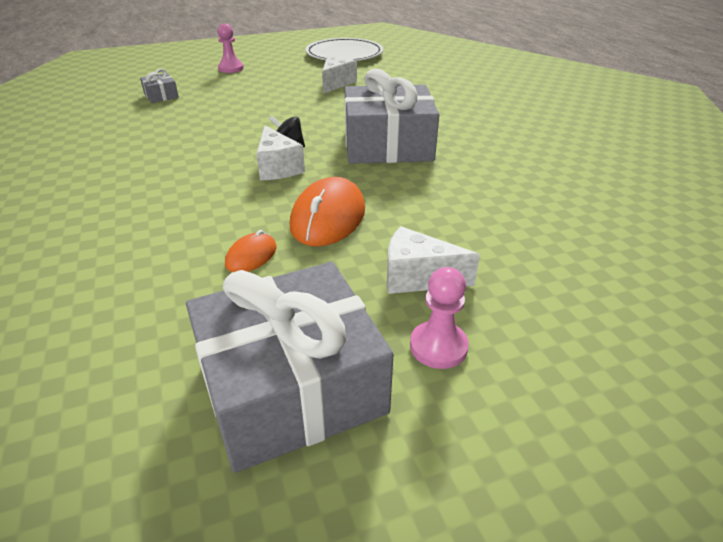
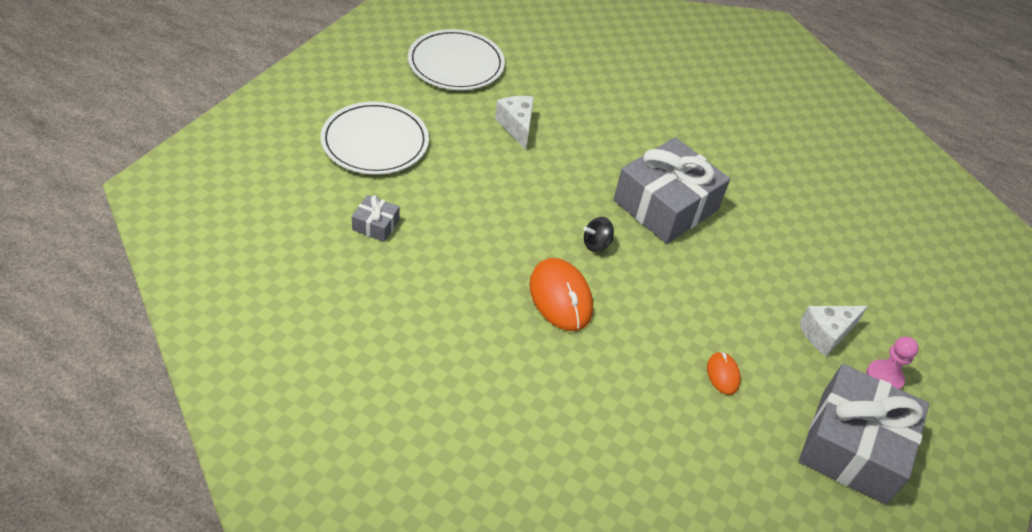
camera: 45 degrees left, 10 degrees up
(231, 68) = (375, 142): pink pawn -> white plate
(278, 168) = (624, 276): white cheese -> none
(328, 217) = (722, 311): orange mouse -> orange mouse (560, 297)

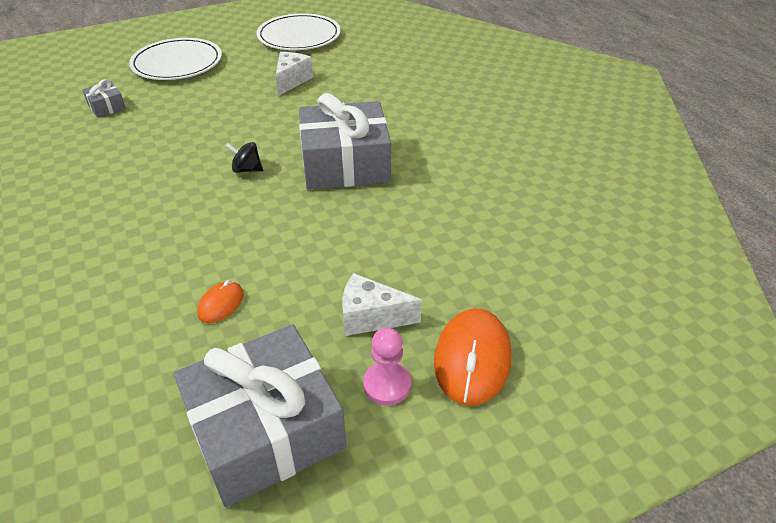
camera: 40 degrees right, 5 degrees down
(560, 297) = (166, 193): orange mouse -> orange mouse (472, 359)

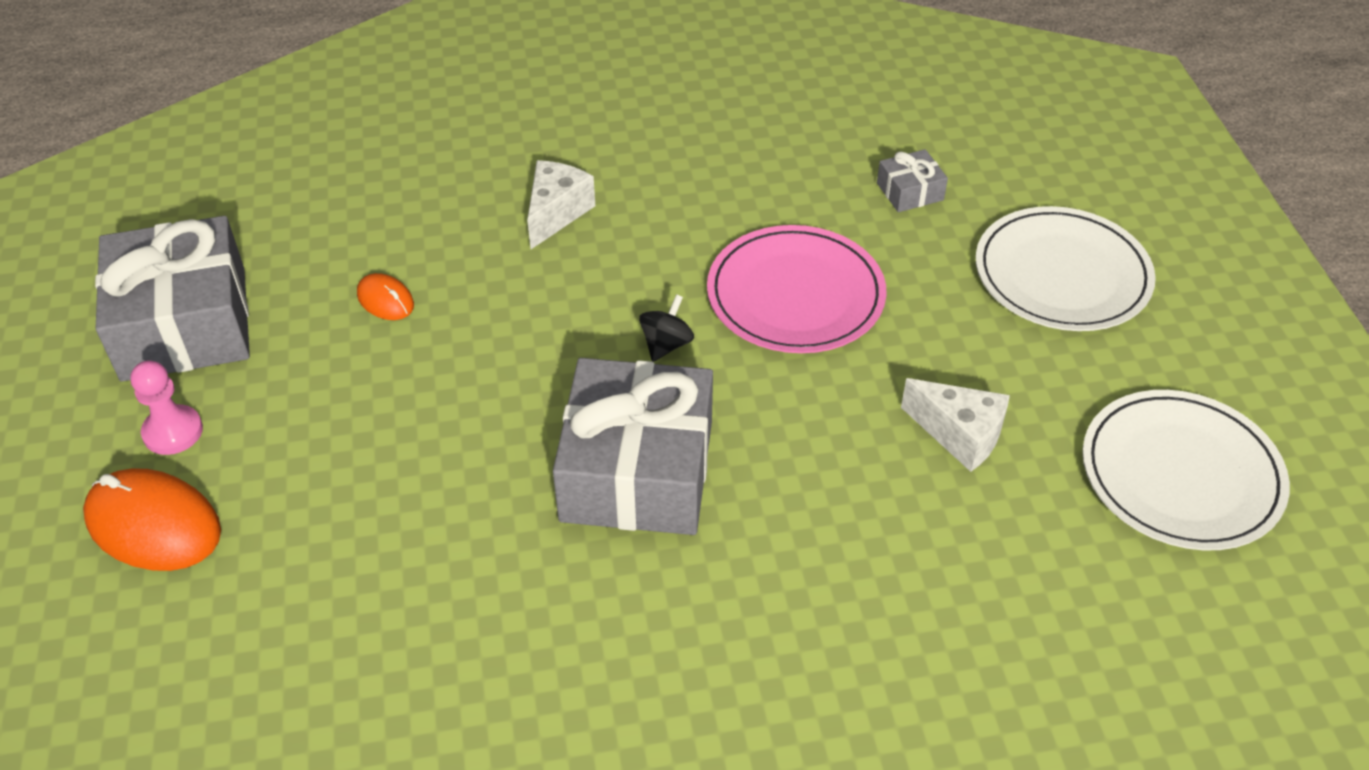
camera: 105 degrees right, 5 degrees up
(199, 133) = (795, 294): none -> pink plate
(371, 317) = (281, 437): white cheese -> white cheese (556, 213)

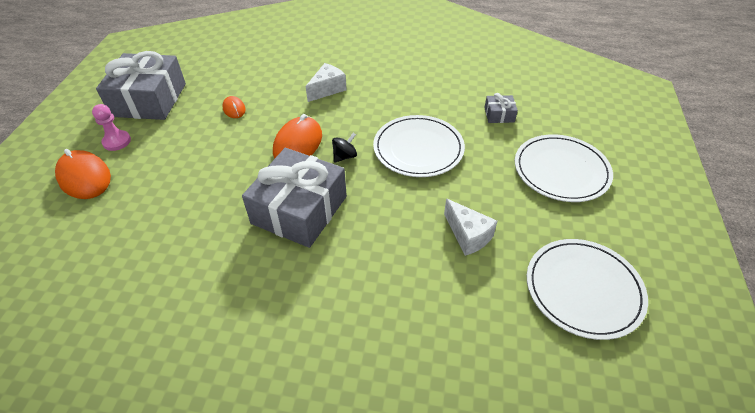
camera: 20 degrees right, 0 degrees up
(561, 342) = (298, 144): none -> orange mouse
(795, 294) = (418, 148): pink plate -> white plate

